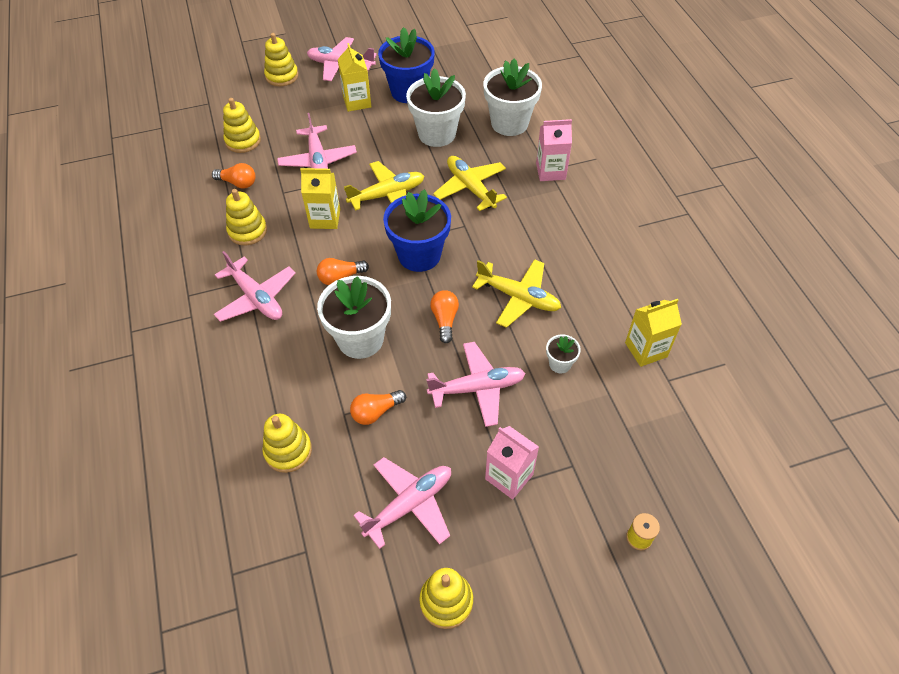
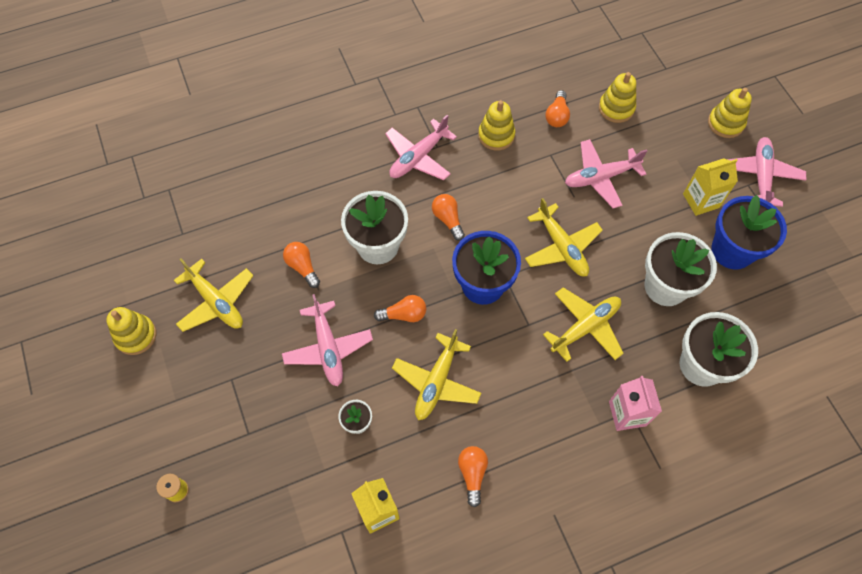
camera: 85 degrees right, 10 degrees up
(288, 451) = (266, 208): yellow stacking toy -> none
(325, 218) = (520, 196): yellow carton -> none
(409, 505) = (216, 302): pink plane -> yellow plane
(509, 477) = (239, 379): pink carton -> none
(607, 277) = (472, 474): none -> orange light bulb

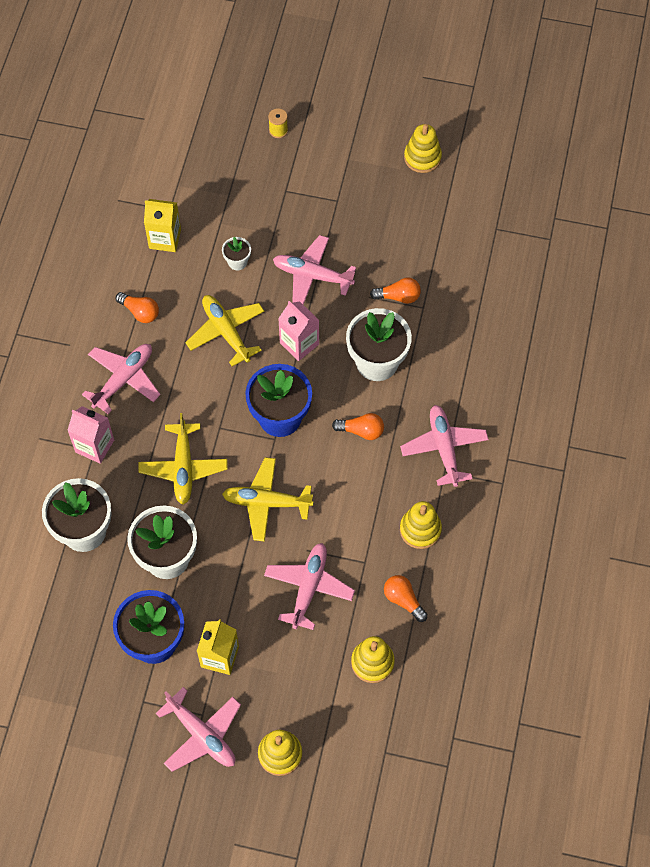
camera: 125 degrees right, 0 degrees up
(216, 302) = (412, 222): yellow plane -> none
(404, 314) = (299, 343): orange light bulb -> pink carton
(548, 437) = (123, 379): none -> pink plane

